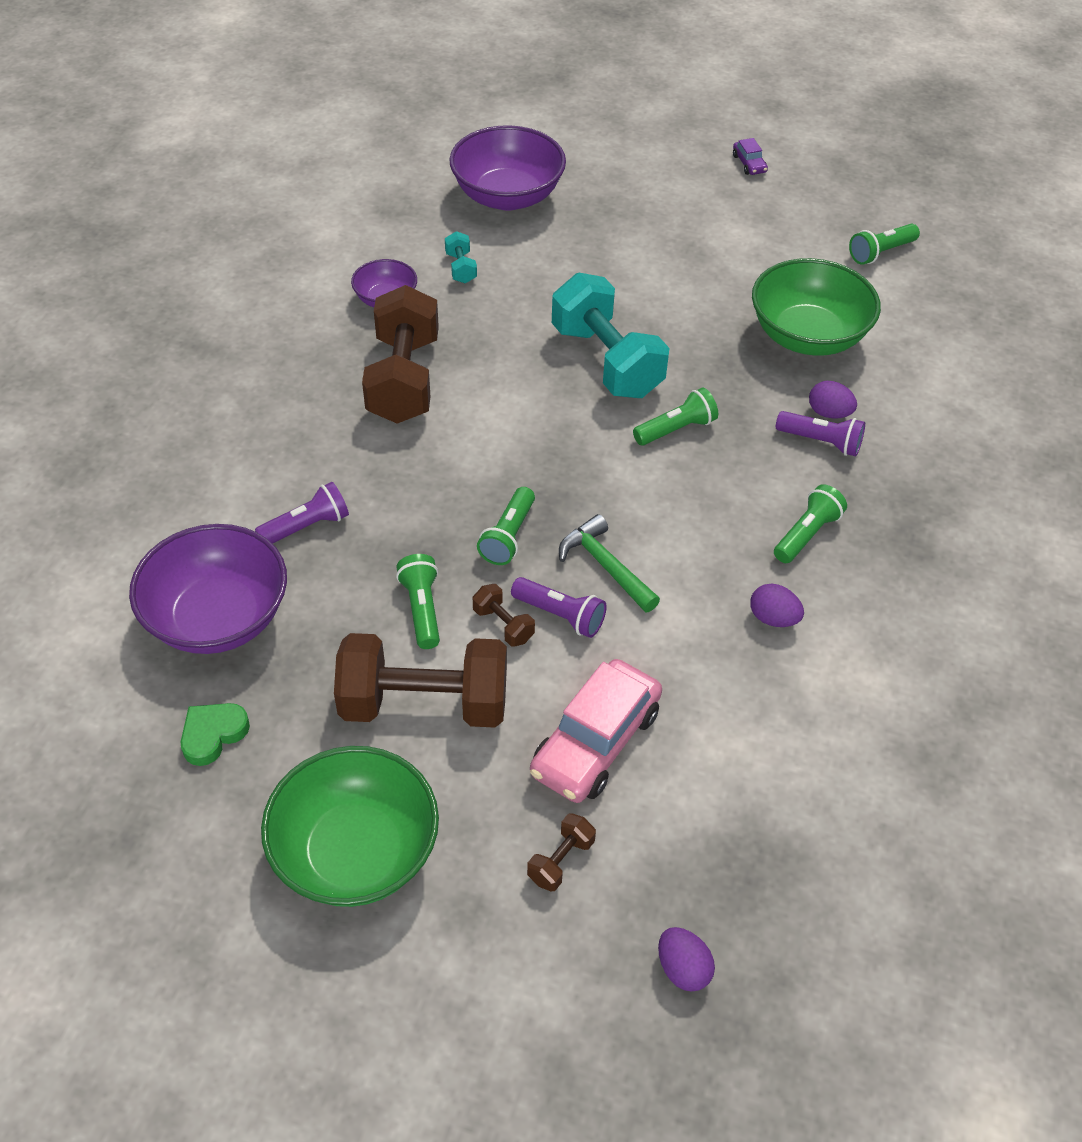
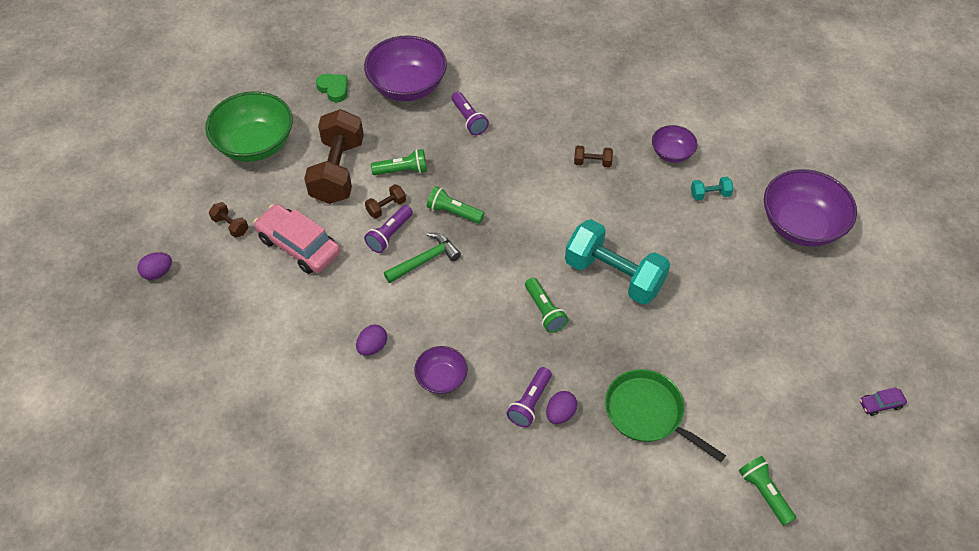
camera: 95 degrees right, 5 degrees up
(404, 379) = (592, 162): brown dumbbell -> brown dumbbell, size x0.42
(606, 361) = (614, 275): turquoise dumbbell -> turquoise dumbbell turned 60 degrees clockwise
(807, 336) = (648, 413): green bowl -> green pan
(807, 534) = (441, 378): green flashlight -> purple bowl

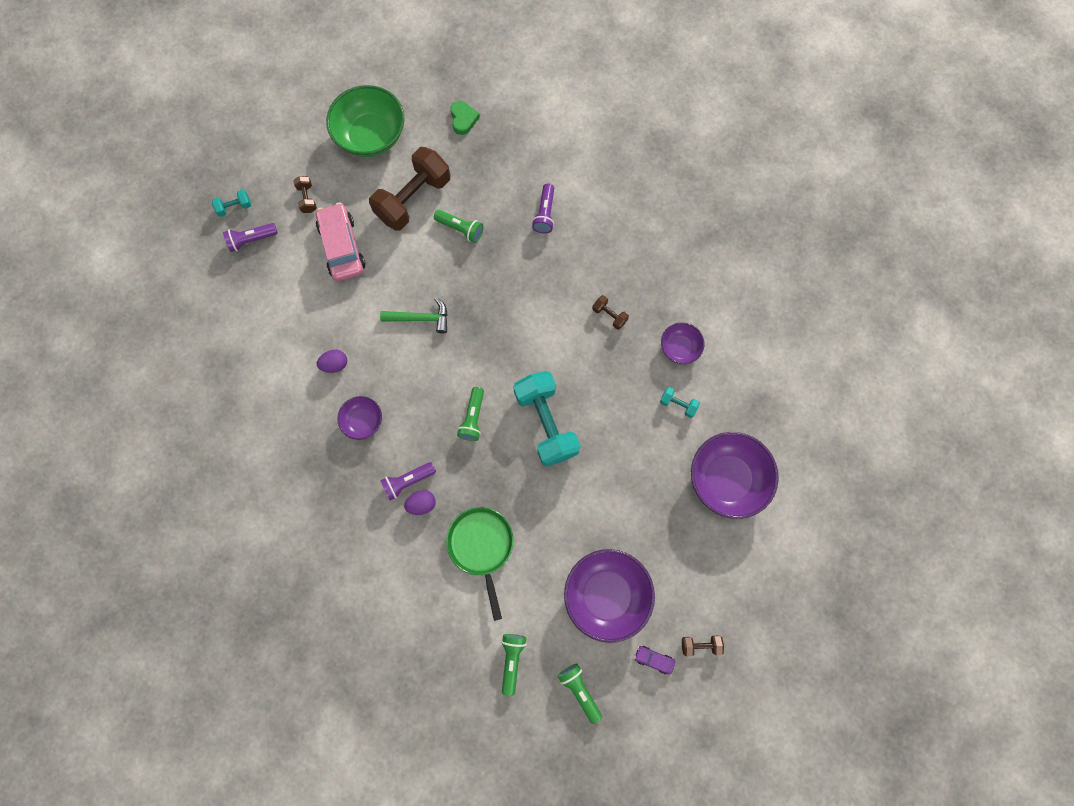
camera: 35 degrees right, 20 degrees up
(158, 272) = (235, 207): purple egg -> turquoise dumbbell
(386, 207) = (425, 254): brown dumbbell -> brown dumbbell (700, 645)
(389, 235) = (411, 280): purple flashlight -> purple flashlight (251, 240)
(407, 86) = (521, 152): purple bowl -> purple bowl (606, 594)
(453, 212) = (471, 291): green flashlight -> green flashlight (579, 690)

